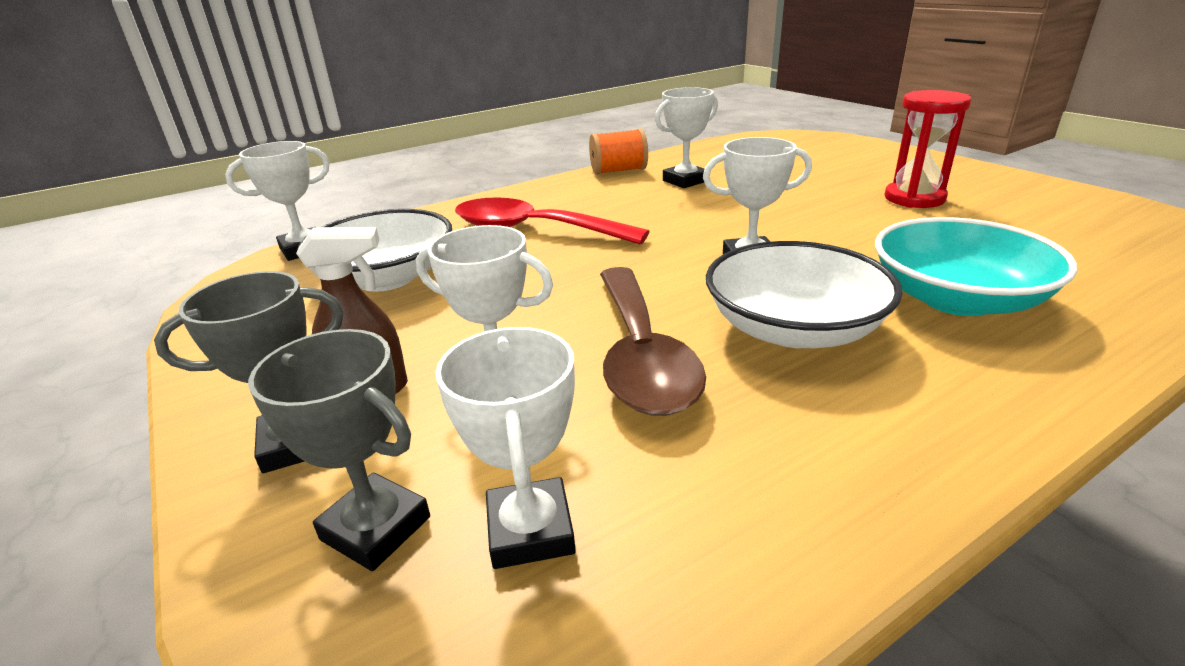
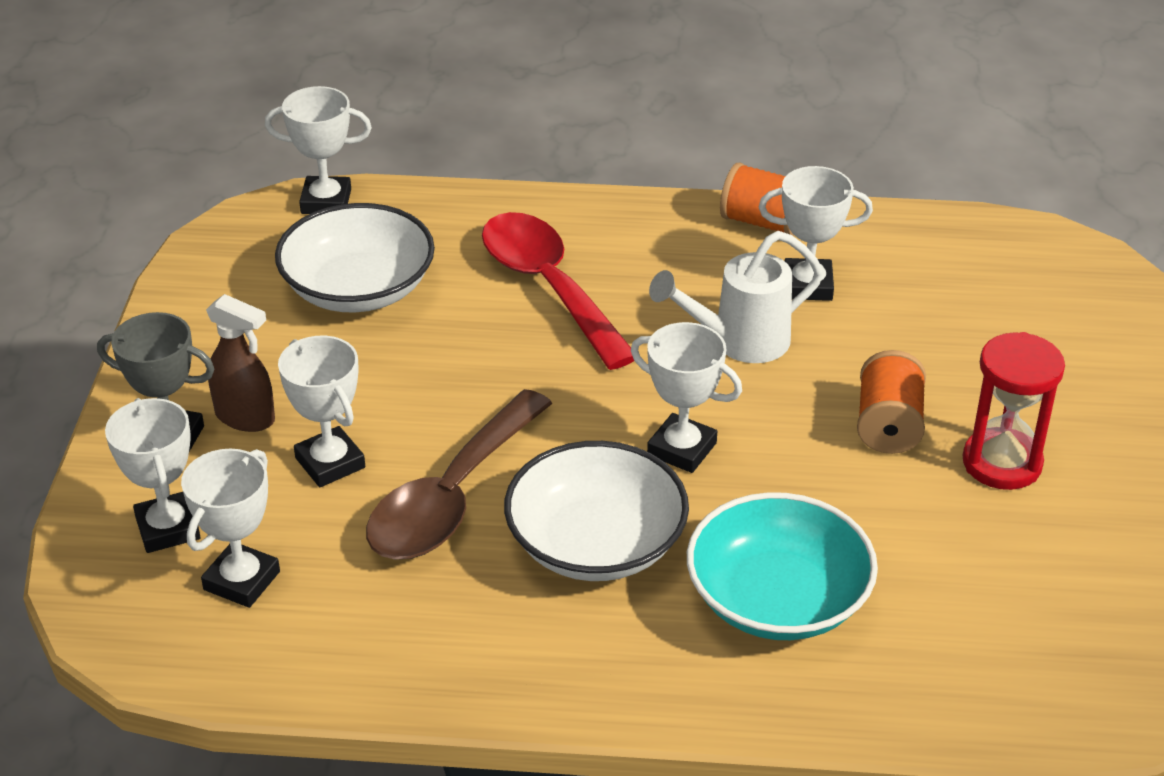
camera: 35 degrees right, 10 degrees up
(376, 528) = (168, 528): grey trophy -> white trophy
(691, 210) = (738, 342): none -> white watering can
(834, 207) = (888, 425): none -> orange spool

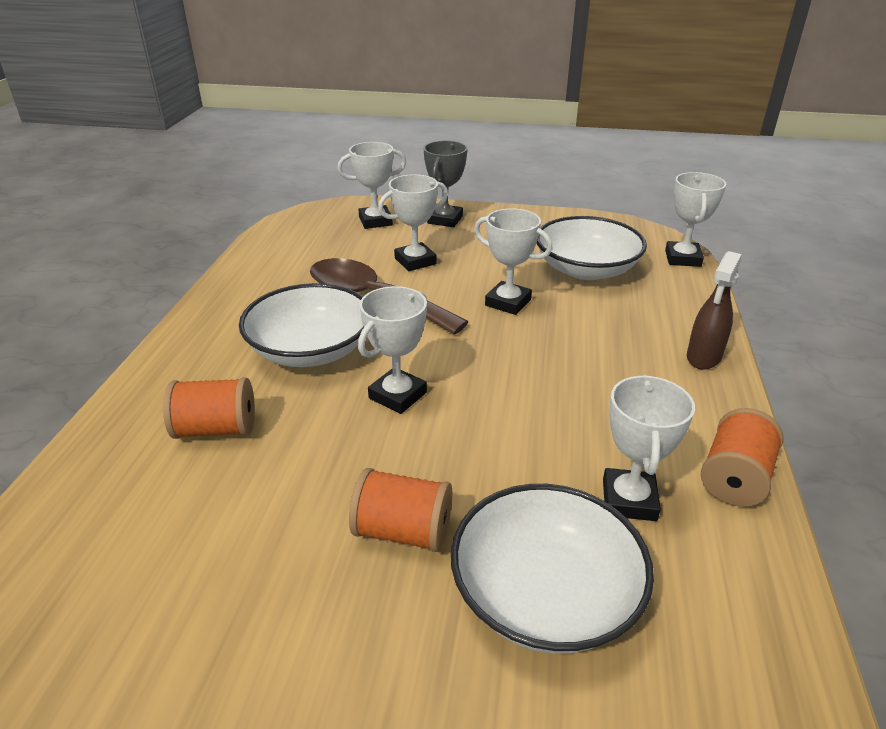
camera: 95 degrees right, 5 degrees down
(242, 580) = (329, 239): white trophy -> white trophy (508, 302)
(245, 417) = (459, 238): brown spray bottle -> brown spray bottle (703, 357)
(549, 287) = (600, 343): red spoon -> none
(738, 342) = (533, 440): white watering can -> none
(777, 599) = (216, 429): turquoise bowl -> orange spool
(929, 338) = (545, 594): none -> white bowl
(1002, 463) = (324, 623): red hourglass -> none

